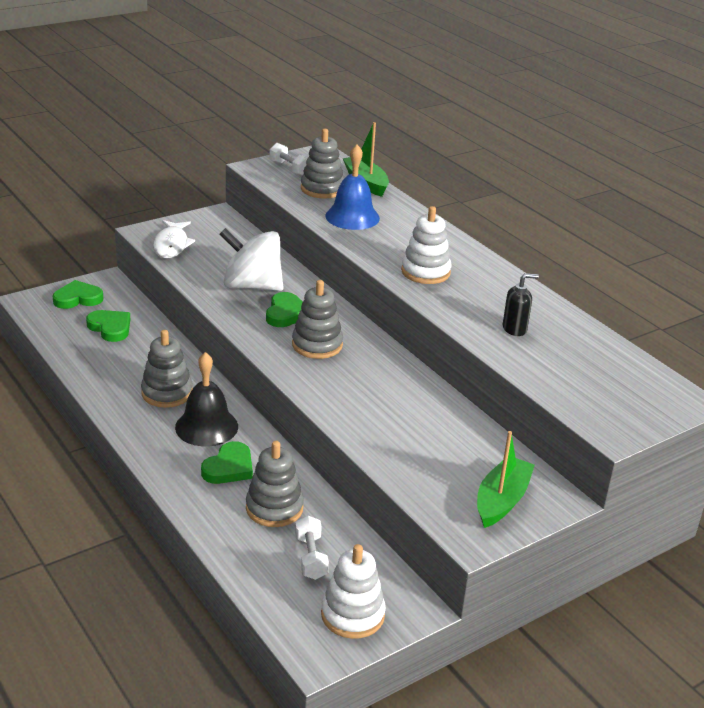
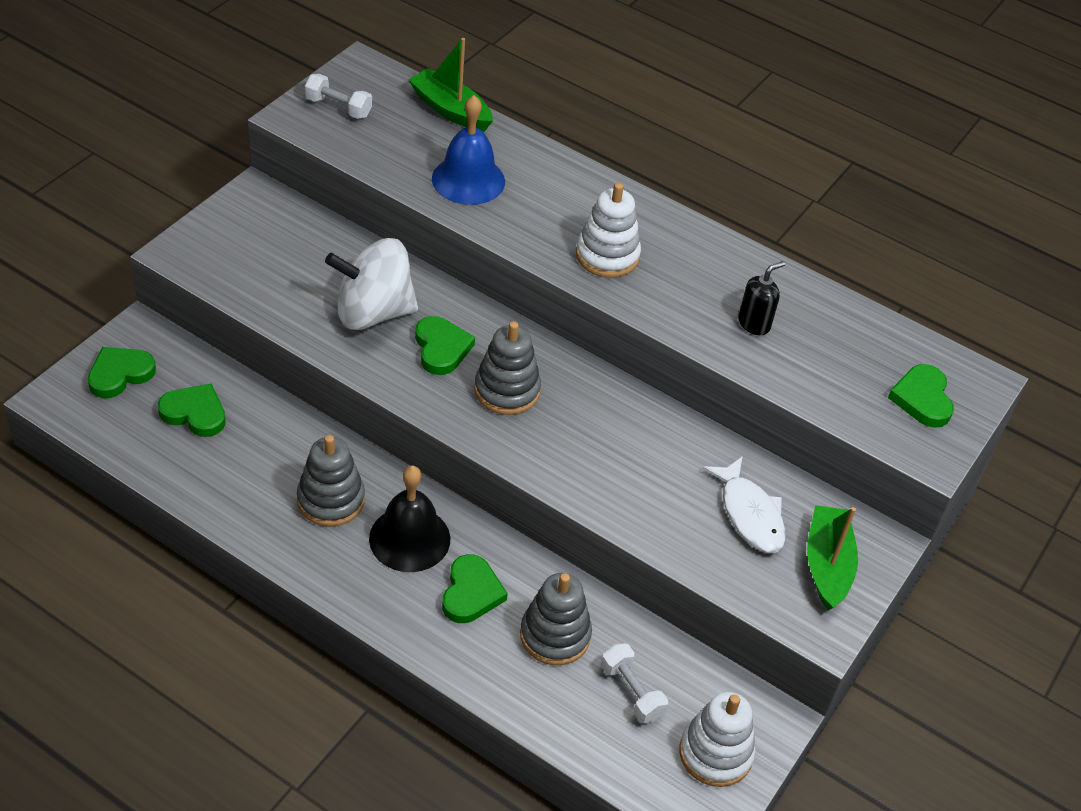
camera: 25 degrees left, 15 degrees up
(171, 245) = (227, 267): white fish -> white fish (750, 514)
(322, 189) = (402, 137): grey stacking toy -> none
(628, 399) = (922, 399): none -> green heart

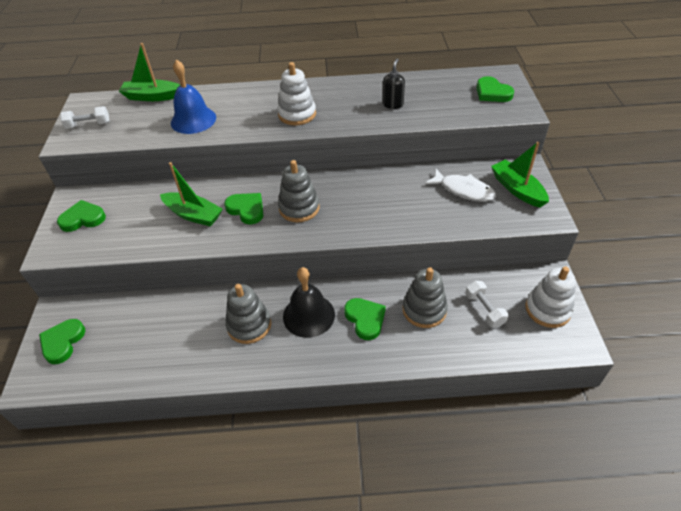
camera: 30 degrees left, 0 degrees up
(195, 413) = (129, 333): green heart -> green heart (83, 219)
(373, 312) = (193, 215): white spinning top -> green boat
(631, 691) = (484, 310): white dumbbell -> white dumbbell turned 45 degrees clockwise

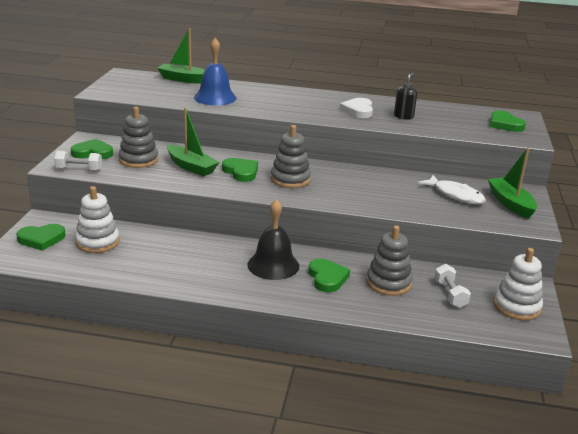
camera: 10 degrees right, 20 degrees down
(63, 342) = (41, 239): green heart -> green heart turned 135 degrees counterclockwise
(88, 125) = (122, 87): white dumbbell -> white dumbbell (79, 169)
(249, 325) = (214, 261): grey stacking toy -> grey stacking toy (138, 160)
(297, 114) = (310, 109): white stacking toy -> white stacking toy (97, 242)
(345, 105) = (358, 110): none -> white heart

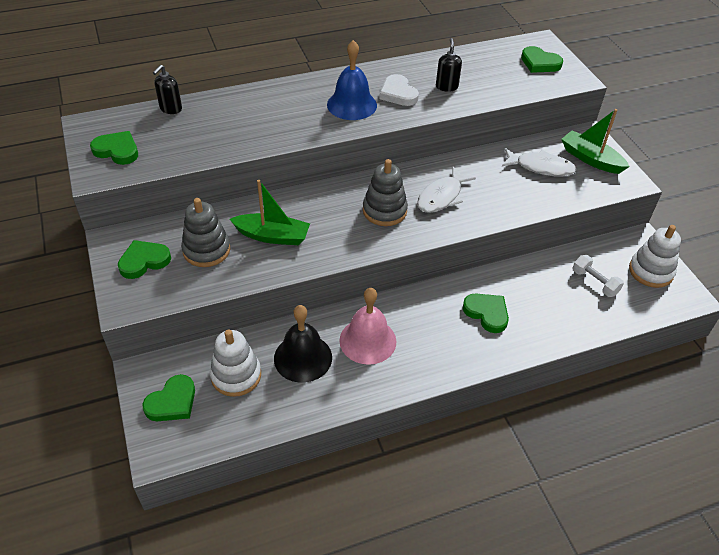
camera: 30 degrees left, 20 degrees up
(79, 169) = (156, 296): white dumbbell -> none
(184, 79) = (170, 109): green boat -> black soap dispenser
(212, 258) = (368, 340): none -> pink bell
(215, 98) = (237, 130): blue bell -> blue bell (352, 105)
(241, 172) = (329, 221): green heart -> green heart (117, 150)
(273, 265) = (428, 320): black bell -> black bell (303, 358)
(346, 185) = (441, 196): none -> white fish
(388, 283) = (539, 293): grey stacking toy -> none

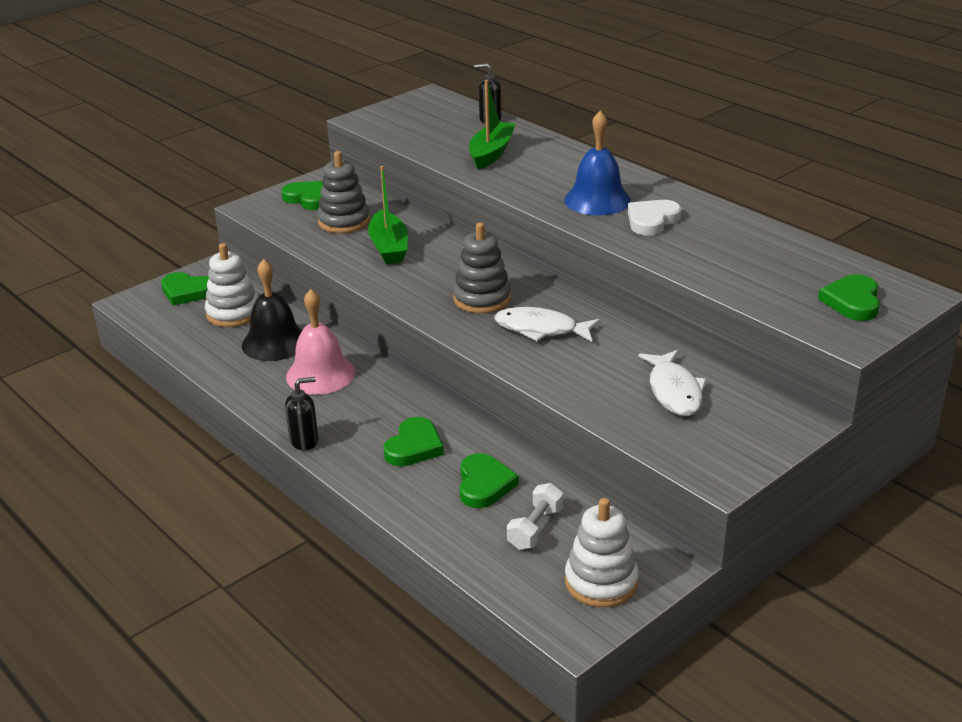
camera: 70 degrees right, 15 degrees down
(117, 150) = (403, 117): green heart -> green heart (484, 484)
(446, 86) = (705, 247): black soap dispenser -> black soap dispenser (304, 441)
(590, 159) = (739, 431): green boat -> green boat (491, 153)

